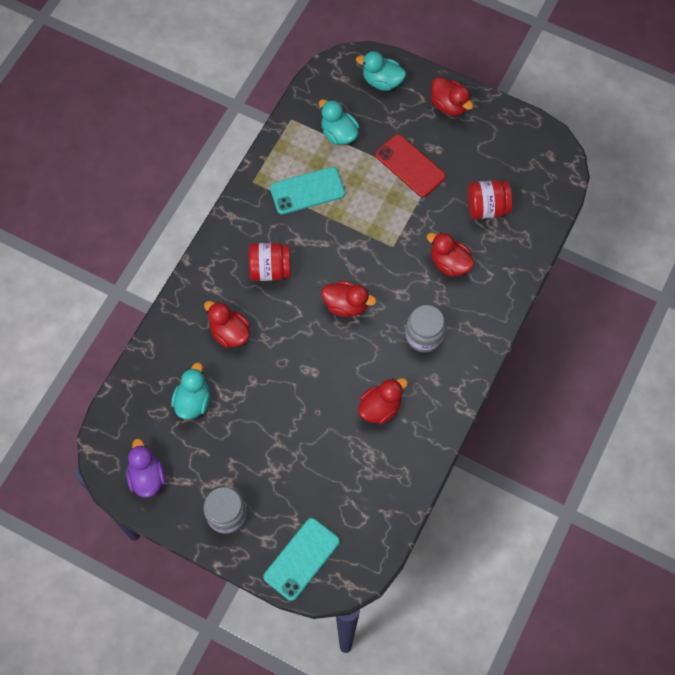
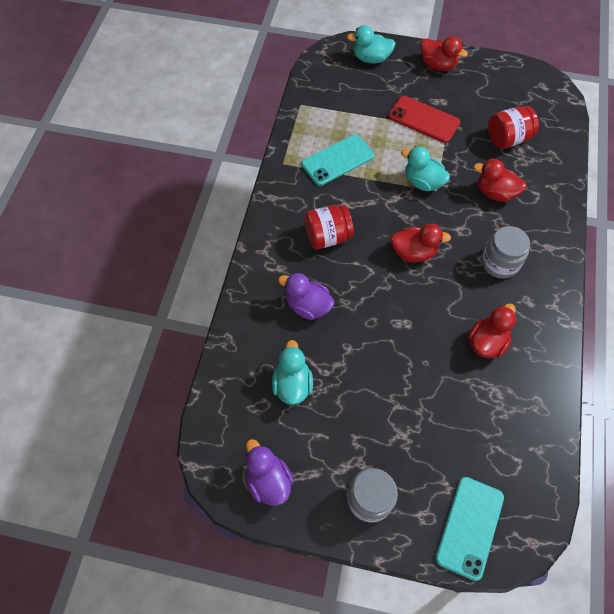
camera: 15 degrees left, 5 degrees down
(230, 333) = (308, 306): red duck -> purple duck
(339, 134) = (349, 107): turquoise duck -> turquoise duck (423, 182)

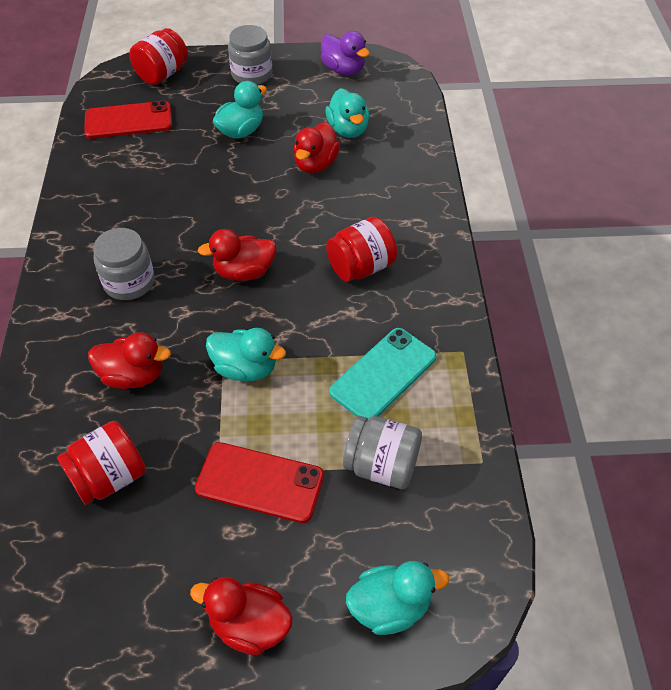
camera: 165 degrees right, 10 degrees down
(308, 306) = (357, 193): purple duck -> none
(355, 114) = (381, 466): none -> grey jar
(394, 408) = (241, 131): none -> turquoise duck
(469, 527) = (162, 74): turquoise phone -> red jar
(487, 342) = (147, 199): red duck -> red duck (315, 164)
(506, 453) = (128, 121): none -> red phone

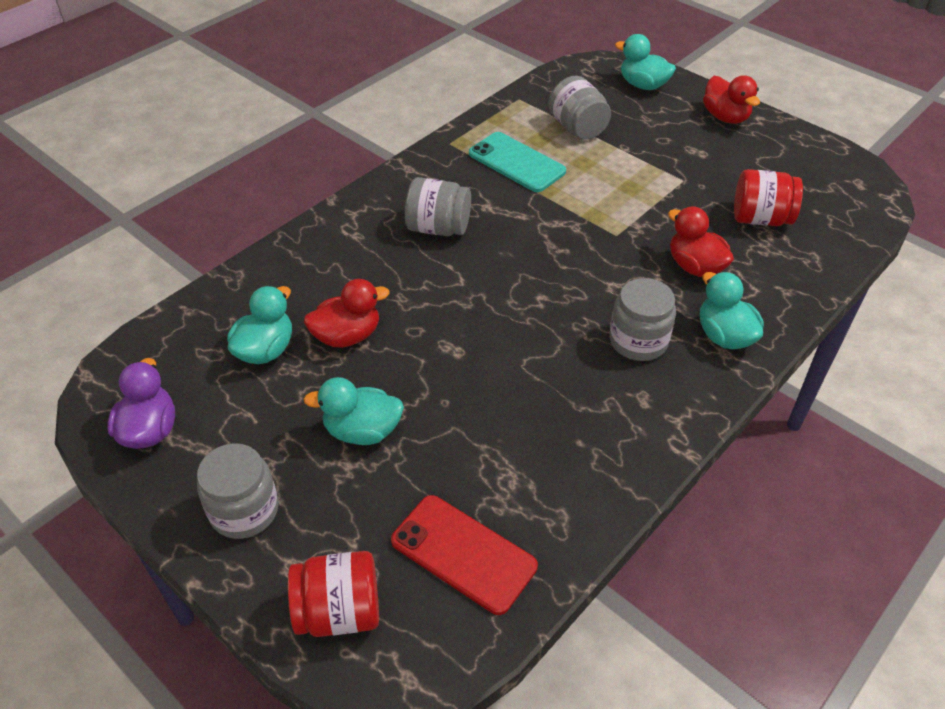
camera: 135 degrees left, 5 degrees down
(244, 272) = (531, 284): red duck -> none
(245, 368) = (605, 220): turquoise duck -> turquoise duck (724, 336)
(260, 482) = (660, 162): red phone -> none
(361, 267) = (438, 228): red jar -> grey jar
(383, 374) = (516, 162): turquoise phone -> turquoise phone turned 45 degrees clockwise

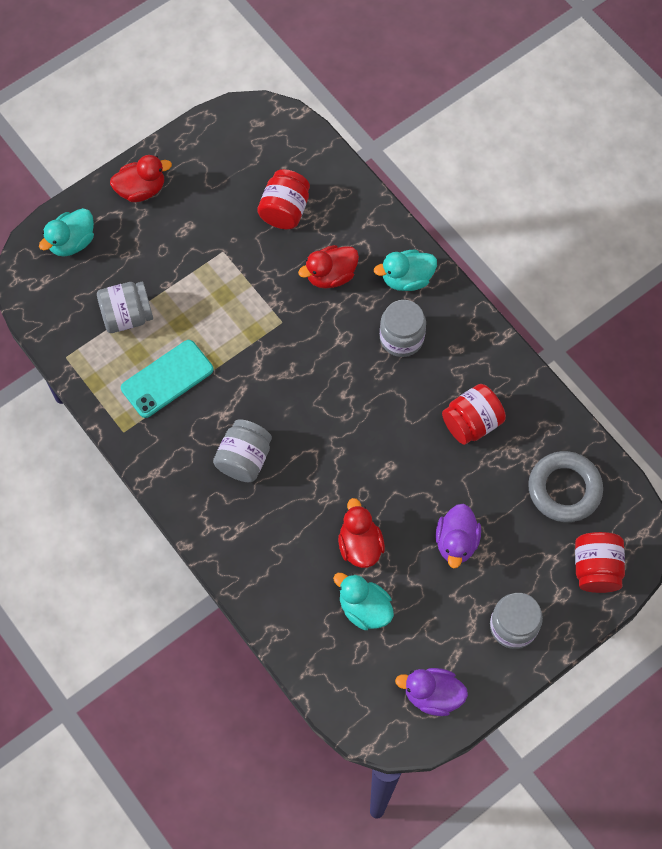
camera: 80 degrees left, 20 degrees up
(362, 431) = (456, 542): turquoise duck -> purple duck
(463, 553) = (564, 489): red phone -> grey ring
(539, 428) = (471, 423): none -> red jar

